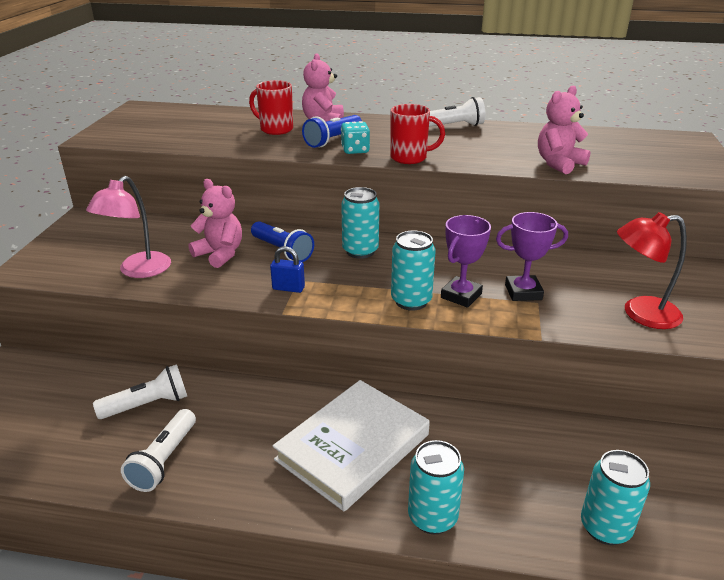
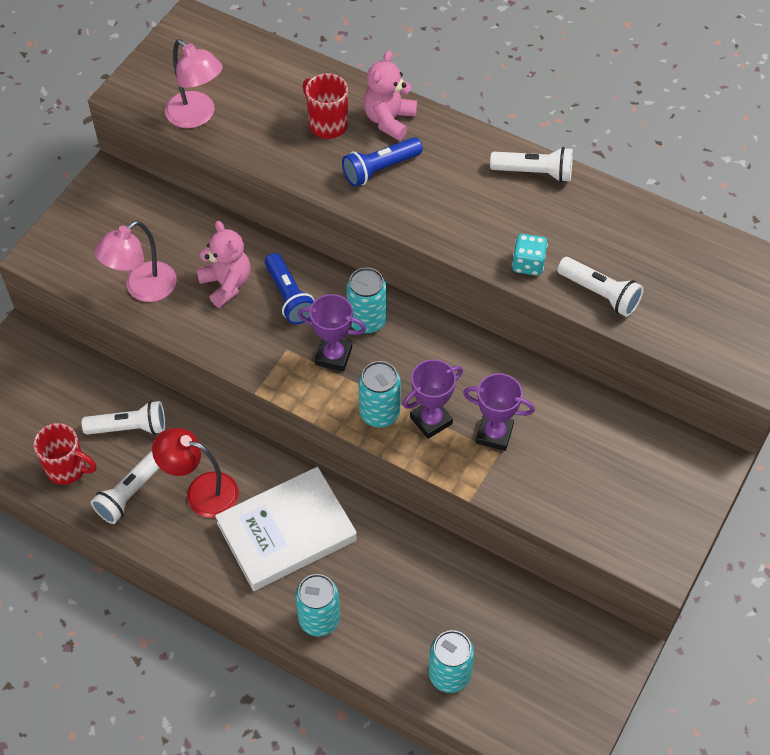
camera: 20 degrees right, 25 degrees up
(162, 139) = (197, 116): none -> pink lamp
(288, 288) = (273, 359): blue padlock -> none
(344, 276) = (333, 356): none -> purple trophy
(355, 150) = (394, 200): turquoise dice -> turquoise dice (528, 264)
(410, 158) = (445, 234): red mug -> red mug (68, 468)
(559, 164) = (600, 294): pink teddy bear -> white flashlight
(640, 313) = (587, 499): red lamp -> red lamp (201, 491)

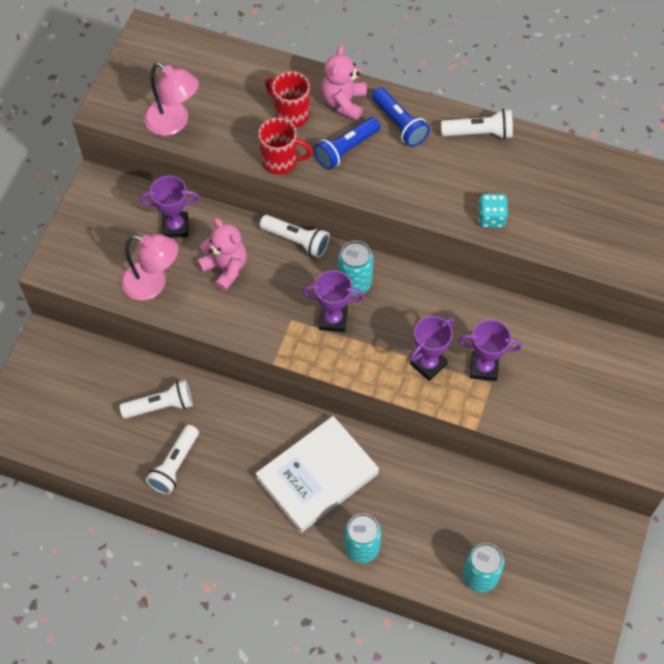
camera: 10 degrees left, 5 degrees up
(68, 468) = (115, 451): red mug -> red mug (281, 161)
(142, 289) = (153, 284): pink lamp -> pink lamp turned 105 degrees counterclockwise
(182, 232) = (175, 226): none -> purple trophy
(201, 491) = (236, 453): red lamp -> none
(289, 297) = (283, 272): blue flashlight -> blue flashlight (399, 124)
(379, 413) = (383, 364): turquoise can -> none
(600, 294) = (557, 235): white flashlight -> white flashlight (297, 241)

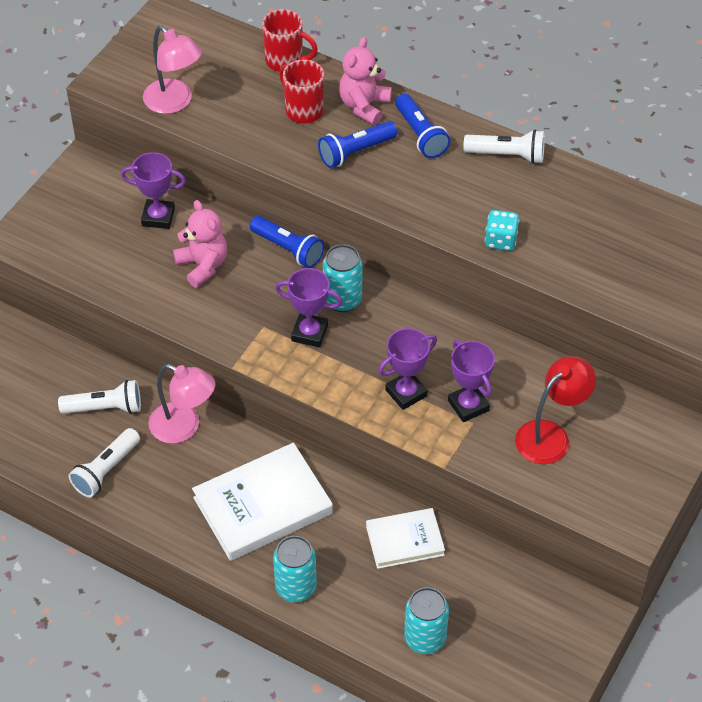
camera: 10 degrees right, 10 degrees down
(153, 284) = (120, 270): pink lamp -> pink lamp (184, 427)
(281, 161) = (281, 154): red mug -> red mug (285, 61)
(297, 241) = (288, 249): white flashlight -> blue flashlight
(444, 488) = (405, 540): none -> white book
(484, 367) = (468, 405): purple trophy -> purple trophy turned 45 degrees clockwise
(559, 384) = (550, 435): none -> red lamp

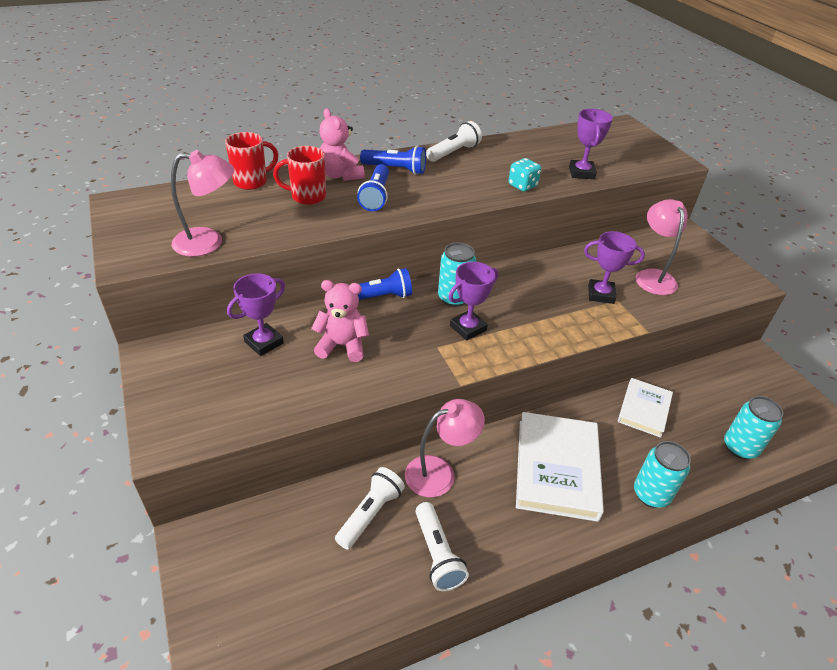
camera: 55 degrees left, 10 degrees down
(406, 393) = (566, 314): purple trophy -> purple trophy (581, 173)
(550, 435) = (653, 276): red lamp -> pink lamp

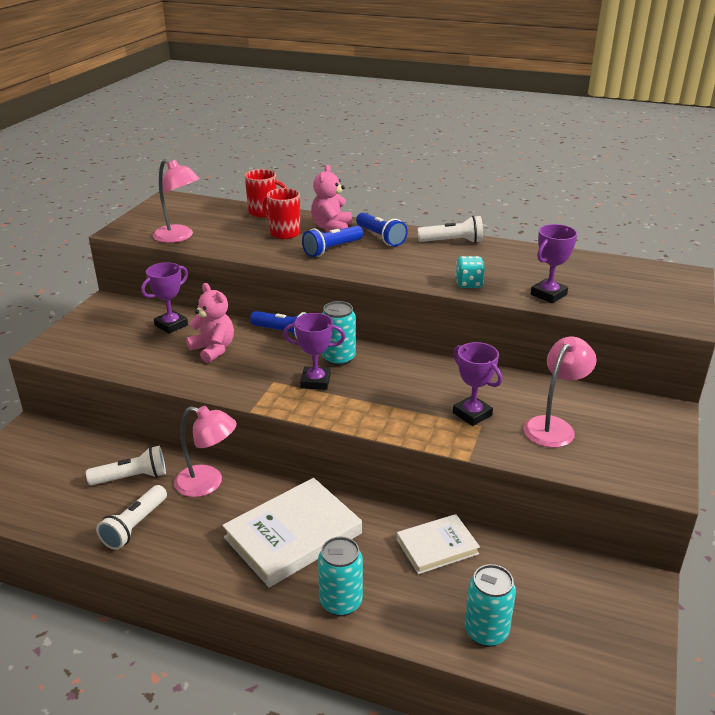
camera: 45 degrees right, 10 degrees down
(264, 342) = (171, 325): purple trophy -> purple trophy turned 45 degrees counterclockwise

